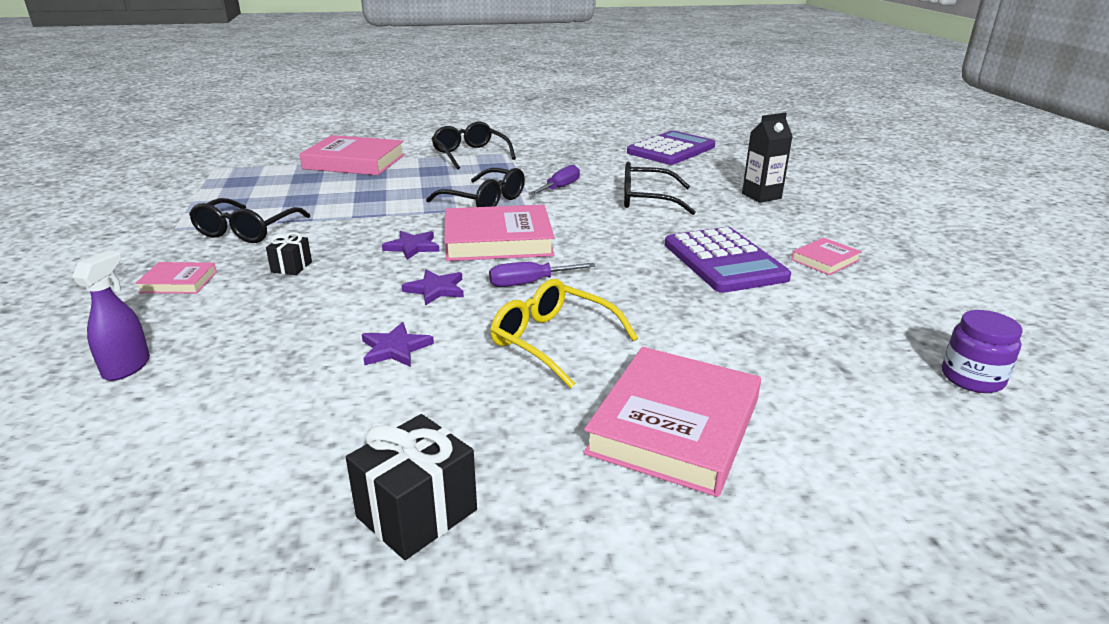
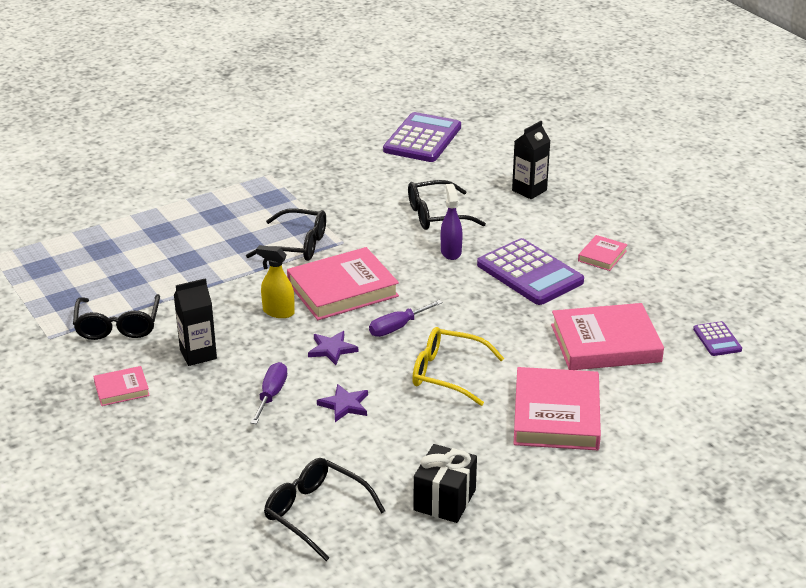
camera: 20 degrees left, 5 degrees up
(127, 367) = (171, 463): purple spray bottle -> purple spray bottle (451, 252)
(291, 267) = (198, 354): black gift -> black carton
(354, 162) = (127, 217): pink book -> pink book (605, 343)
(412, 247) = (278, 312): purple star -> yellow spray bottle
(470, 154) = (234, 183): black glasses -> black glasses (315, 513)
(560, 188) = (352, 215): purple screwdriver -> purple screwdriver (271, 395)
(972, 378) = (717, 339): purple jar -> purple calculator

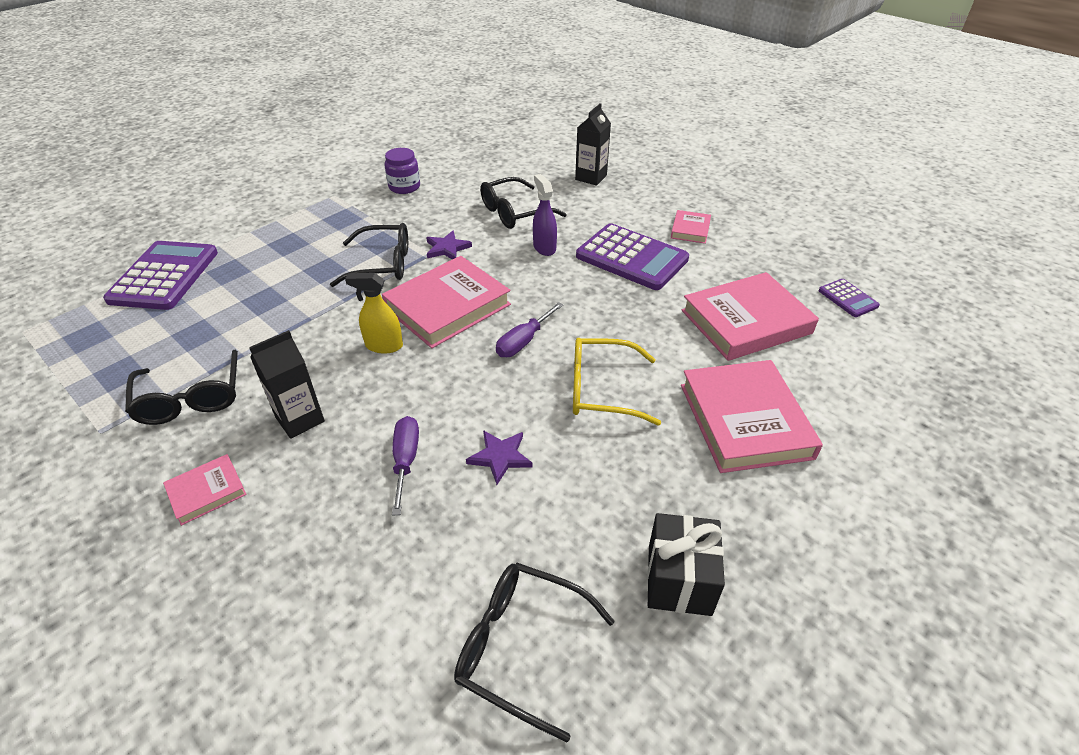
camera: 15 degrees left, 10 degrees up
(332, 349) = (460, 382): purple star -> purple star (447, 248)
(339, 175) = (404, 187): none -> purple jar
(422, 139) = (472, 144): purple calculator -> purple calculator (164, 276)

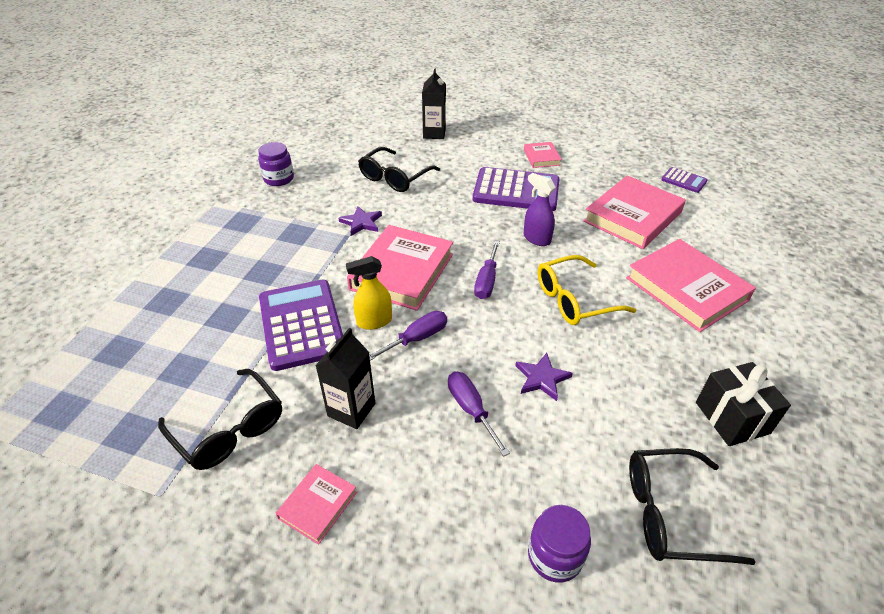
camera: 25 degrees left, 0 degrees up
(164, 276) = (100, 325): purple calculator -> purple calculator (301, 324)
(370, 632) = (555, 556): none -> purple jar
(383, 264) = (315, 252): black glasses -> none
(410, 375) = (417, 338): none -> purple screwdriver
(544, 248) = (442, 200): purple spray bottle -> purple spray bottle (536, 239)

